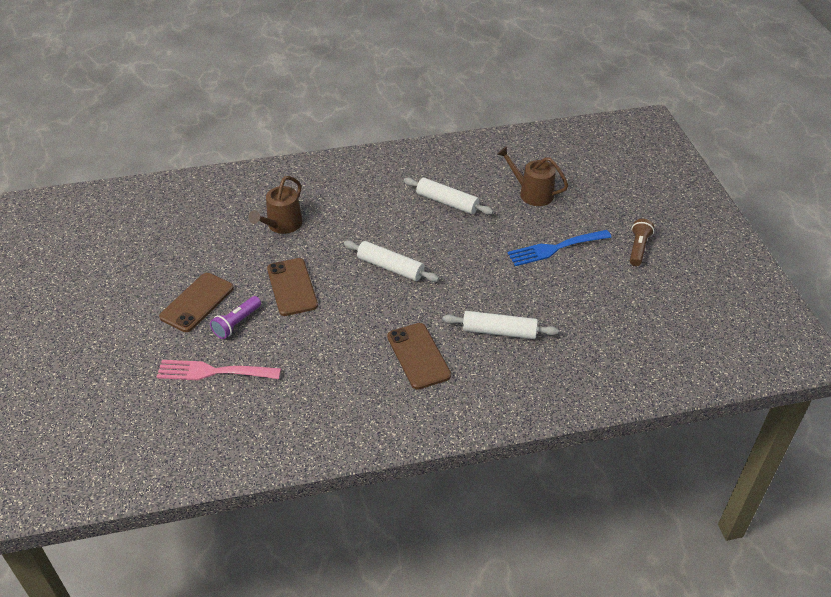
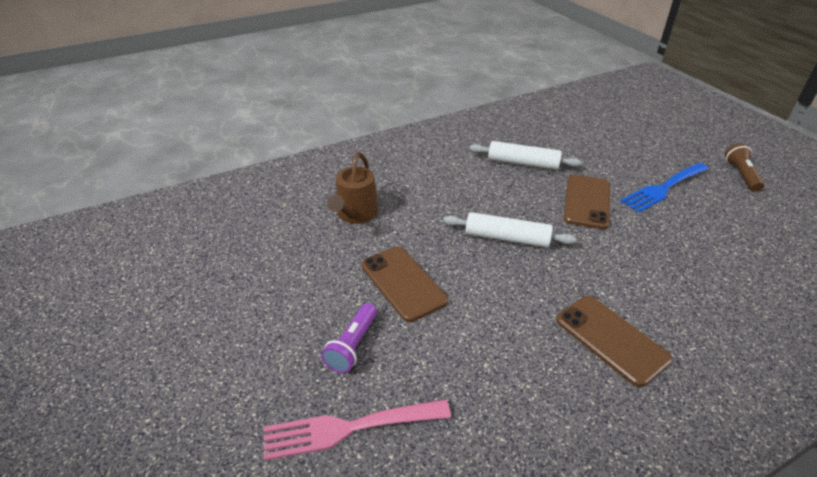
camera: 15 degrees left, 5 degrees down
(197, 302) = (286, 328): brown phone -> brown phone (587, 202)
(499, 331) = (680, 287): white rolling pin -> none
(532, 193) = (599, 143): brown watering can -> none

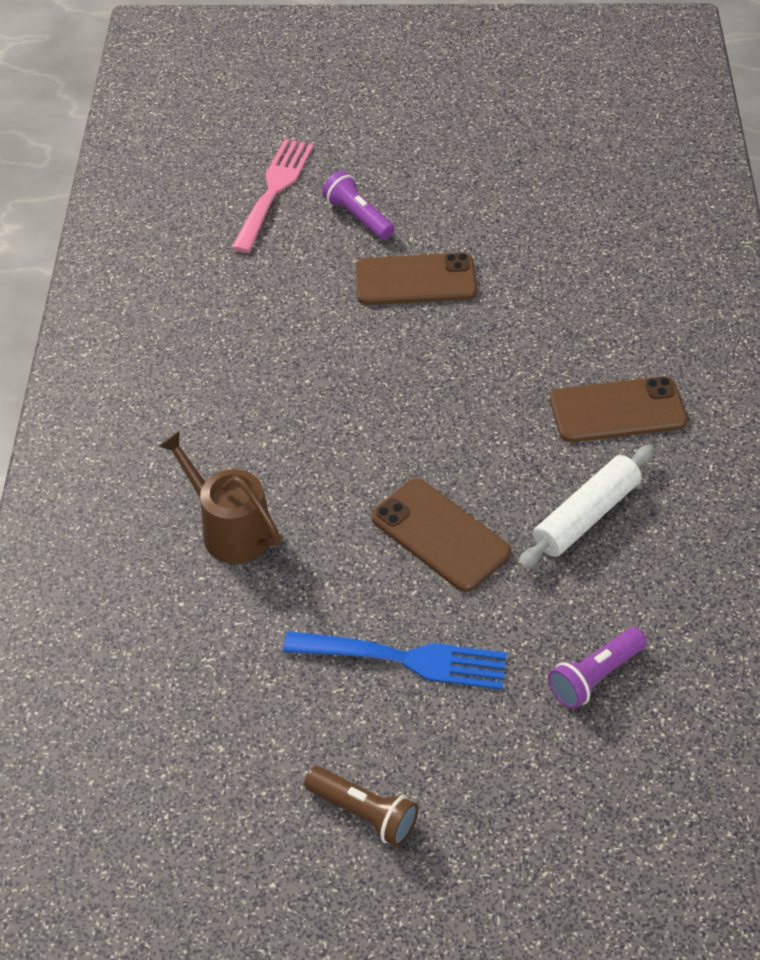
camera: 120 degrees right, 10 degrees up
(355, 214) = (571, 282): brown watering can -> brown watering can (230, 529)
(507, 238) = (425, 403): white rolling pin -> none
(601, 140) = (595, 677): none -> purple flashlight
(611, 339) = (214, 405): brown phone -> brown phone (617, 411)
(663, 188) = (406, 659): blue fork -> blue fork turned 105 degrees clockwise

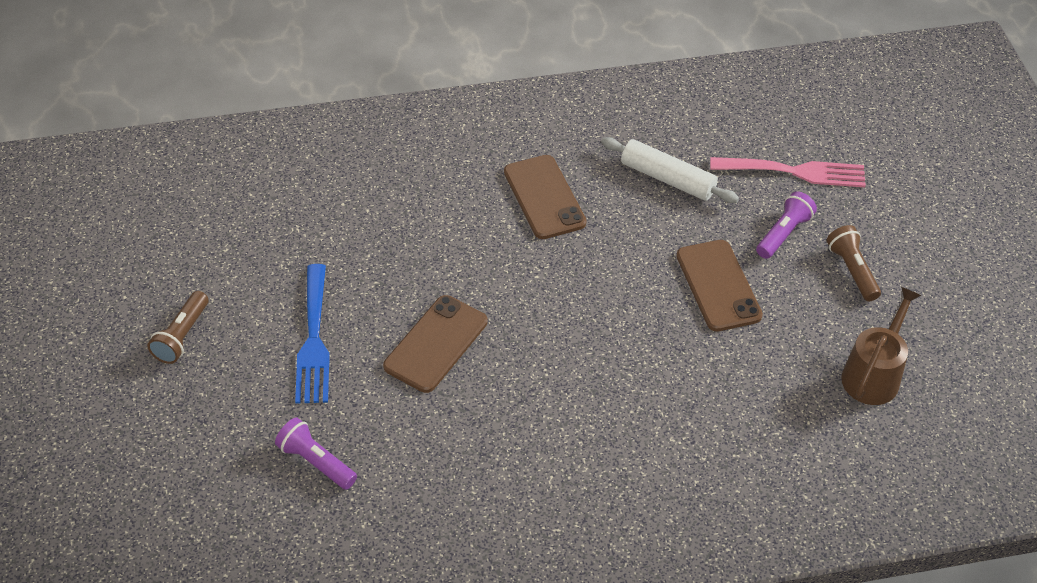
camera: 75 degrees right, 0 degrees up
(230, 529) = (414, 217): brown watering can -> brown watering can (873, 375)
(421, 180) = (852, 270): none -> brown flashlight
(586, 516) = (478, 440): white rolling pin -> white rolling pin (667, 178)
(617, 411) = (604, 452): brown phone -> brown phone (544, 197)

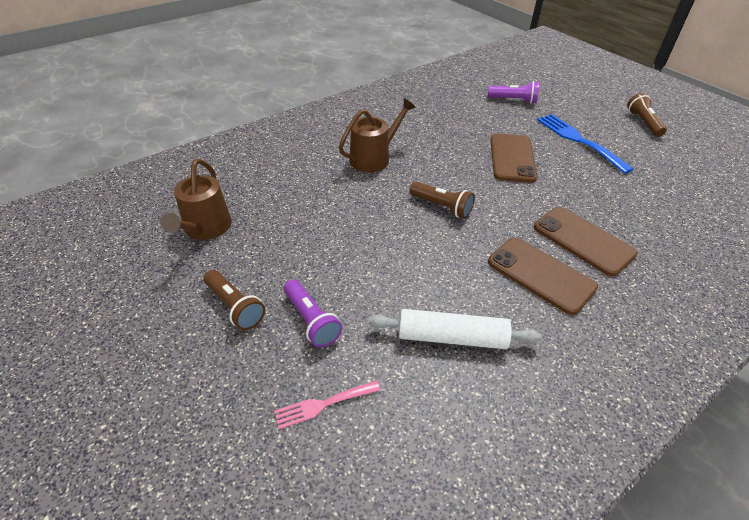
camera: 155 degrees right, 5 degrees down
(584, 305) = (442, 207): none -> brown flashlight
(622, 414) = (374, 158): none -> brown watering can
(718, 286) = (351, 252): brown phone -> brown phone (583, 240)
(783, 233) = (311, 320): purple flashlight -> purple flashlight turned 45 degrees counterclockwise
(795, 171) = (323, 404): pink fork -> pink fork, size x0.55

